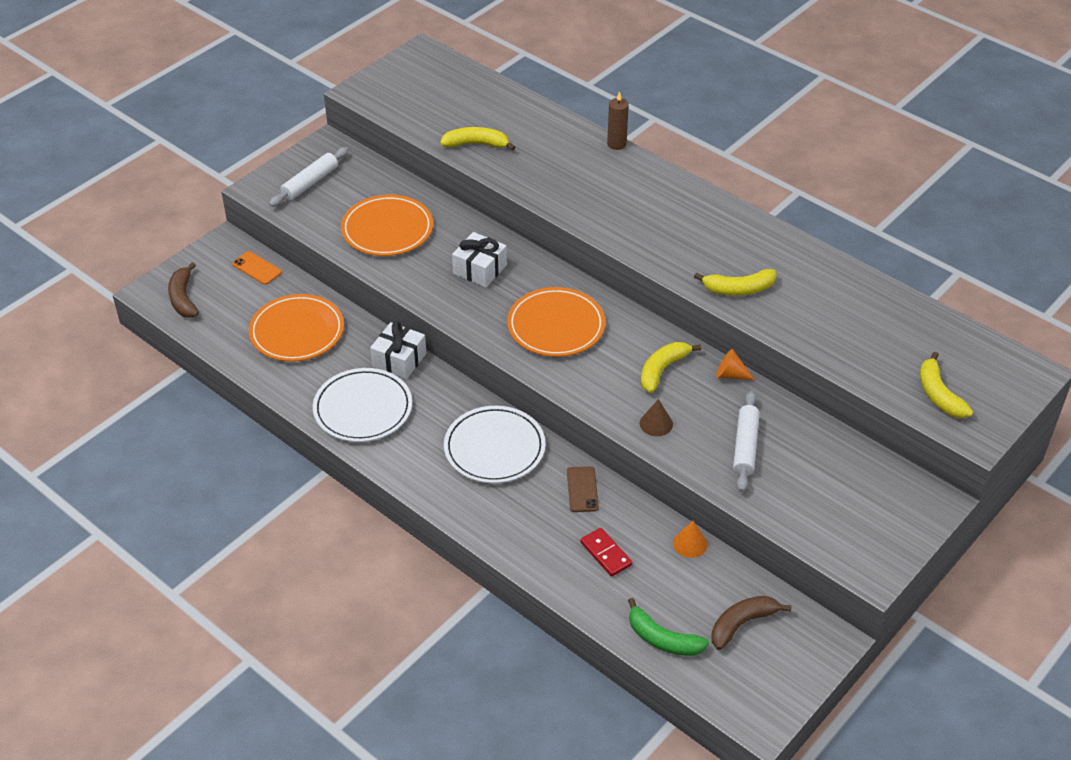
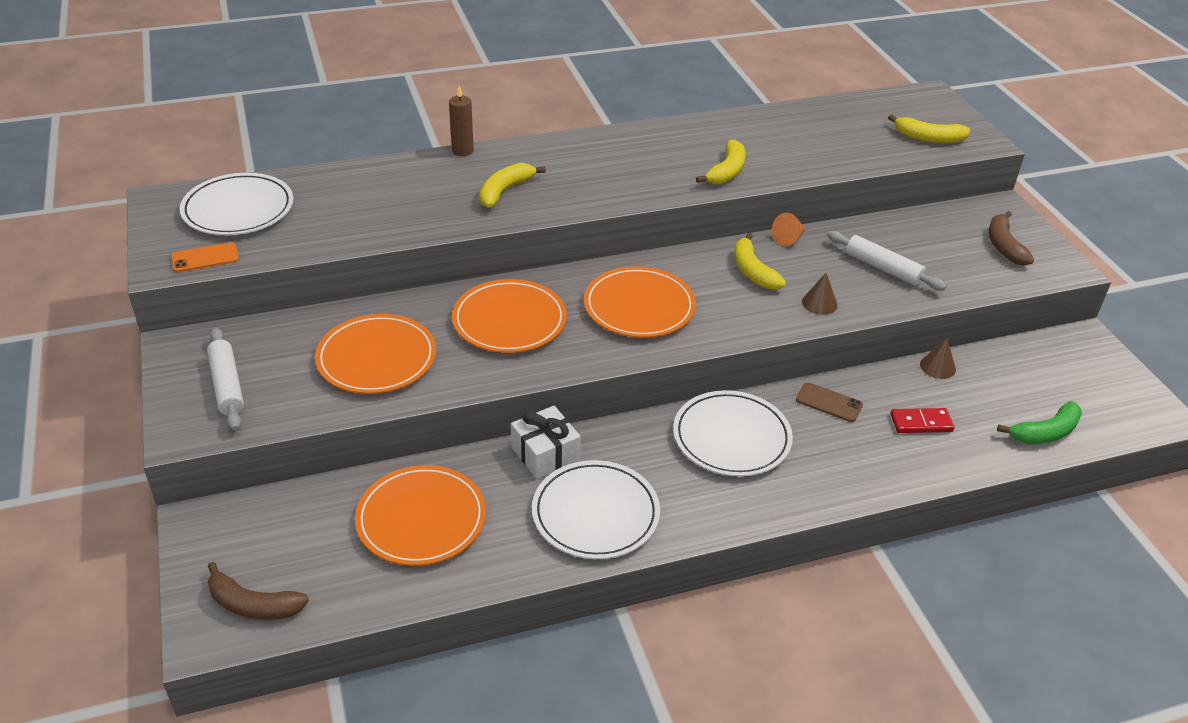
camera: 60 degrees left, 5 degrees down
(257, 268) = (275, 511): orange phone -> orange phone (205, 258)
(443, 86) = (238, 209): none -> white plate
(476, 144) = (360, 226): yellow banana -> yellow banana (504, 191)
(480, 269) = (509, 320): white gift -> orange plate
(690, 543) = (937, 367): orange cone -> brown cone
(742, 624) = (1048, 378): brown banana -> brown banana (1004, 246)

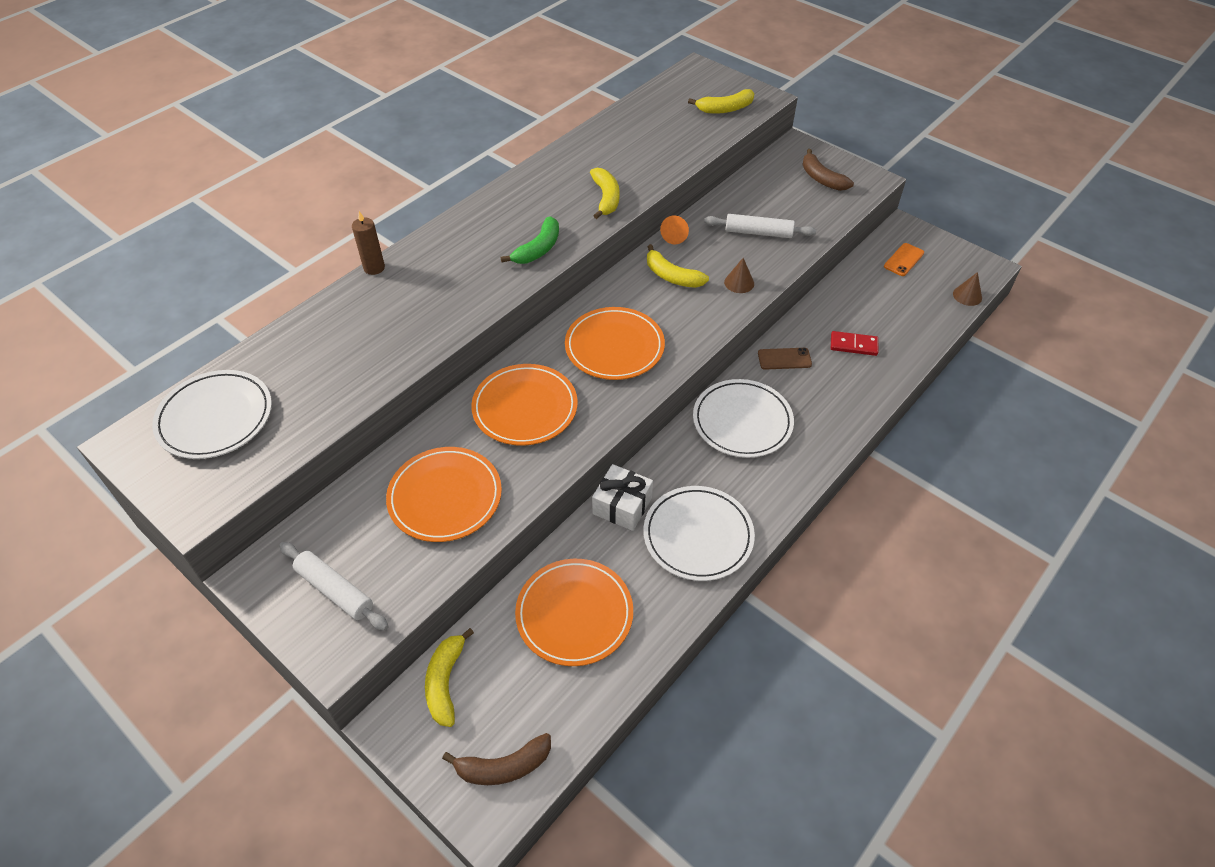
camera: 30 degrees left, 10 degrees up
(205, 258) = (228, 482): orange phone -> orange phone (903, 260)
(504, 191) = (445, 292): yellow banana -> yellow banana (445, 682)
(921, 423) = (853, 345): red domino -> red domino turned 45 degrees clockwise
(937, 367) = (831, 294): brown cone -> brown cone (967, 295)
(1045, 433) = (931, 314): green banana -> green banana (538, 249)

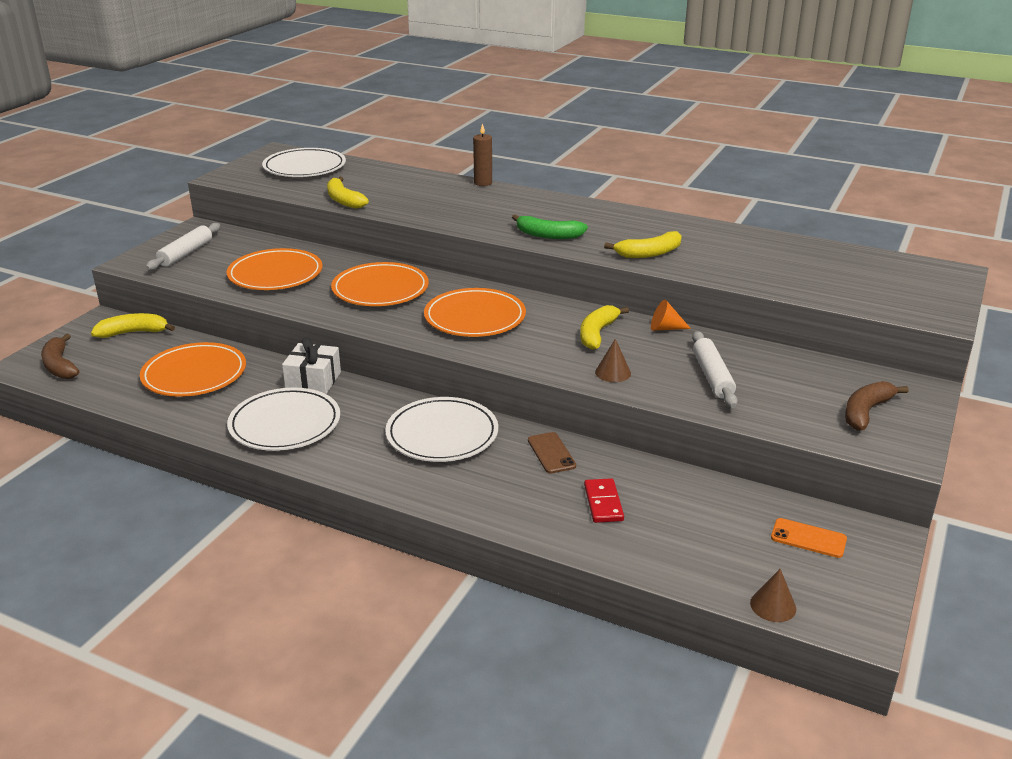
camera: 75 degrees right, 20 degrees down
(725, 109) = (883, 296): yellow banana -> yellow banana (343, 200)

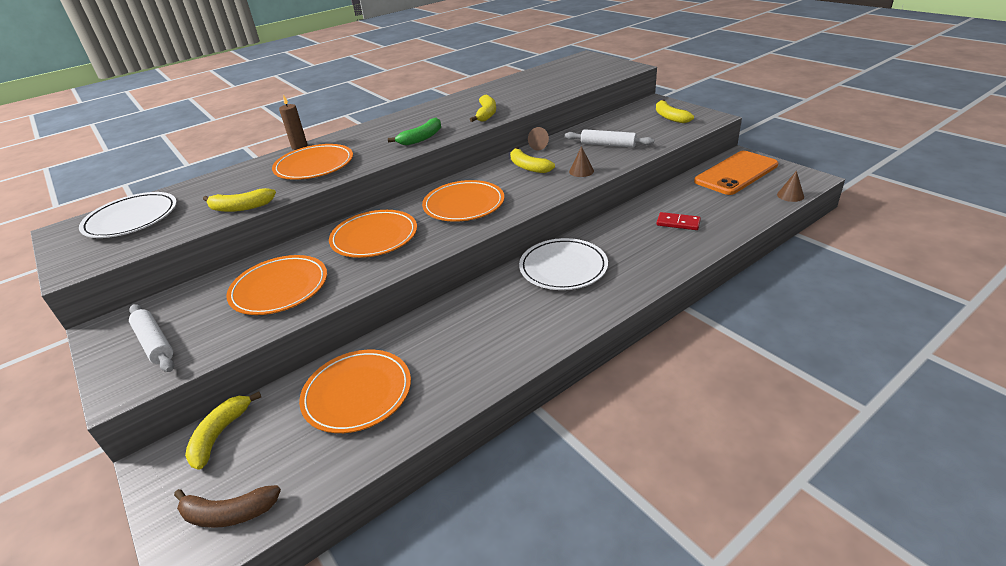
camera: 60 degrees left, 5 degrees up
(285, 424) = (493, 344): white plate -> none
(313, 381) = (436, 318): white gift -> none
(444, 203) = (314, 166): none -> orange plate
(551, 453) = (614, 229): brown phone -> none
(665, 328) = (540, 146): orange cone -> brown cone
(808, 538) = (736, 173): orange phone -> orange phone, size x2.23
(866, 412) = (670, 117): brown banana -> yellow banana

